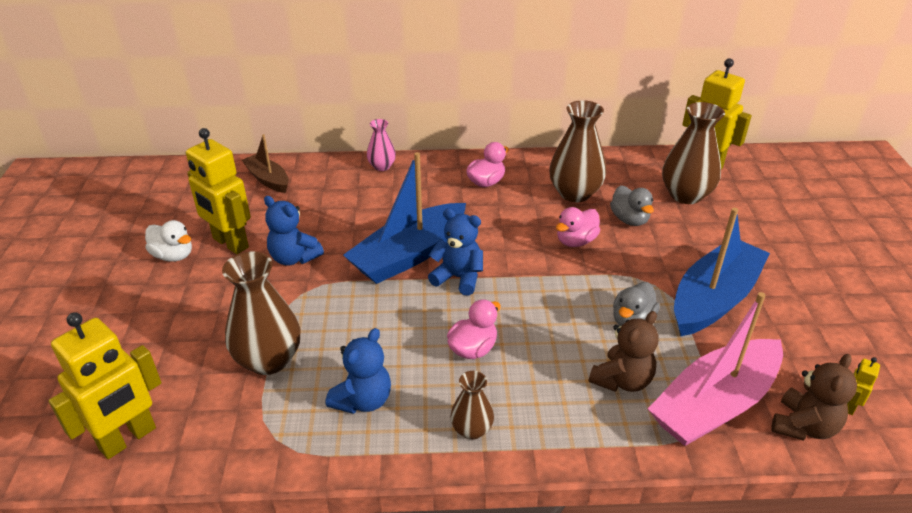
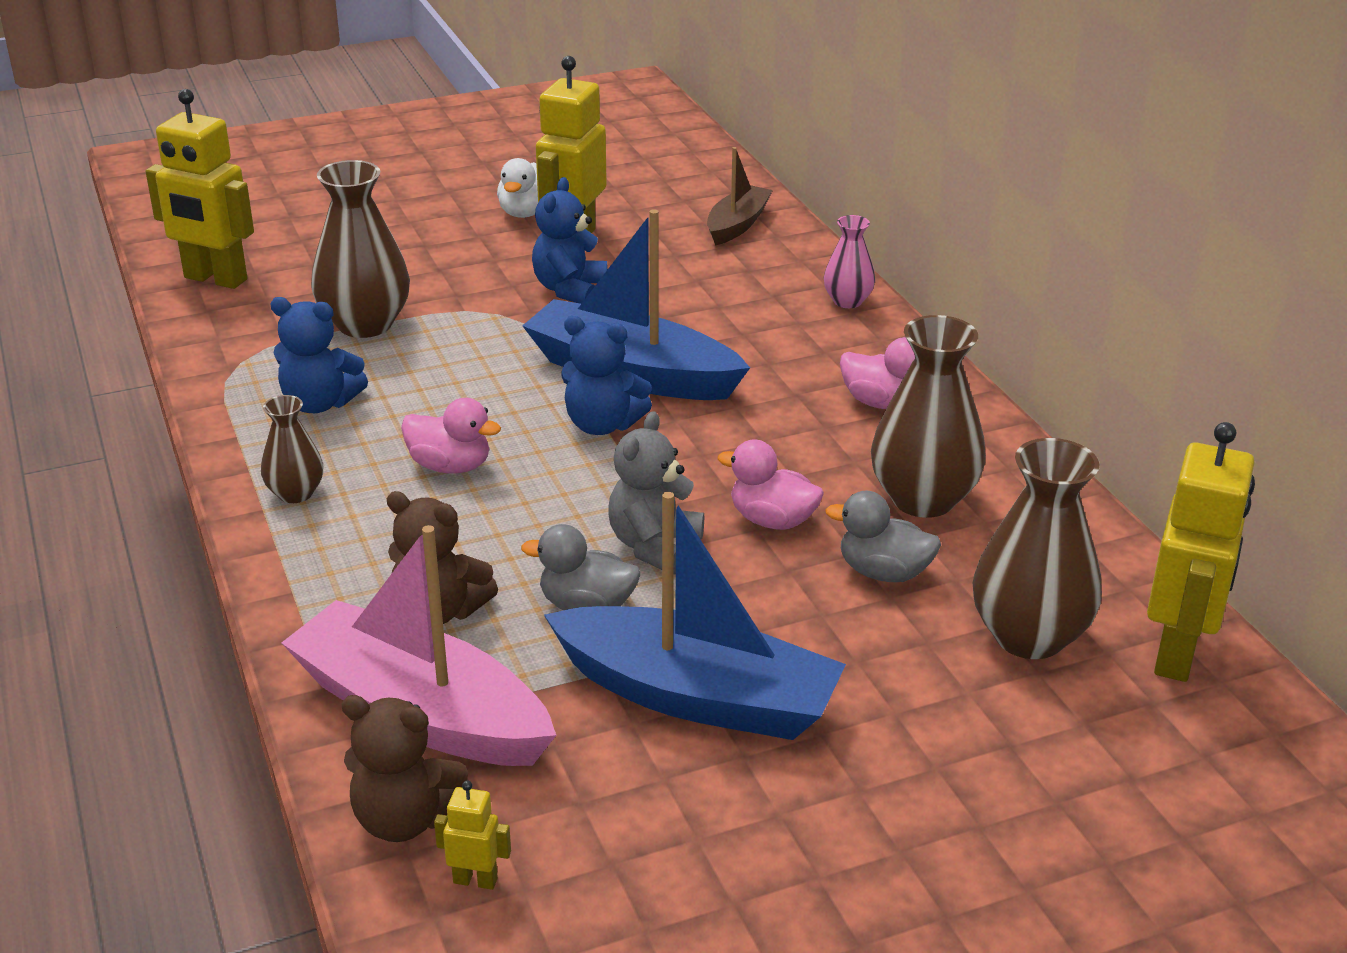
camera: 70 degrees right, 5 degrees down
(458, 278) = (602, 425): blue teddy bear -> blue teddy bear turned 105 degrees clockwise
(585, 285) = (654, 546): none -> grey teddy bear
(629, 219) = (883, 572): grey duck -> grey duck turned 60 degrees clockwise

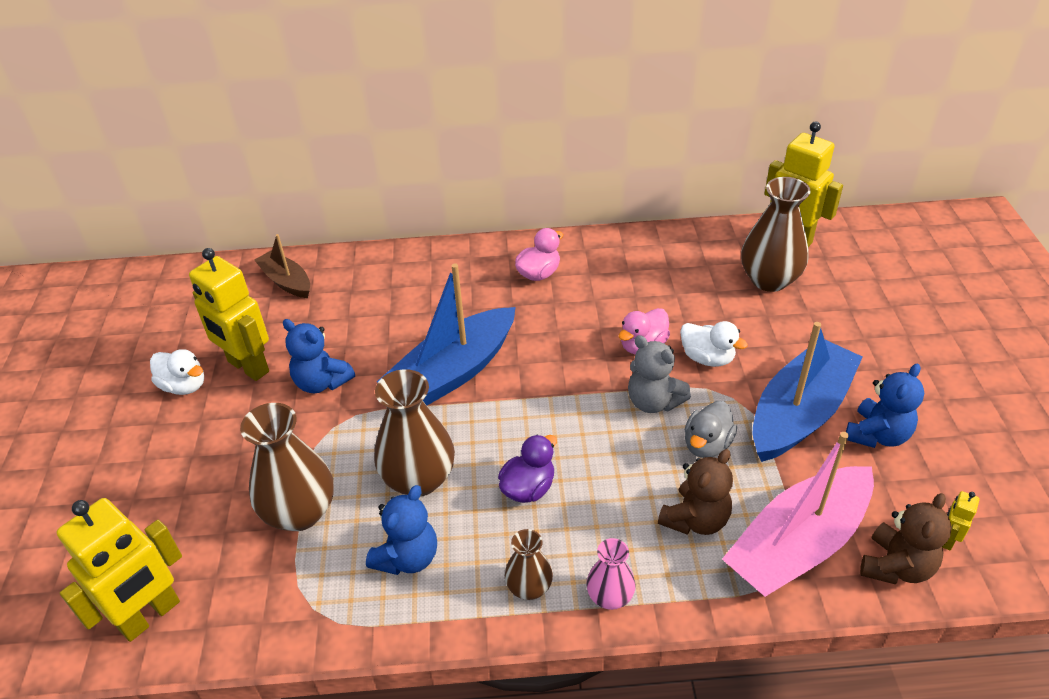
camera: 70 degrees left, 10 degrees up
(450, 466) = (528, 488): pink duck -> purple duck
(602, 425) = (509, 399): blue teddy bear -> blue teddy bear (877, 435)
(778, 587) = (707, 358): none -> white duck
(847, 301) = (417, 258): pink vase -> pink vase (610, 597)
(883, 572) = (704, 315): grey duck -> none
(923, 499) = (641, 283): brown vase -> brown vase (419, 479)

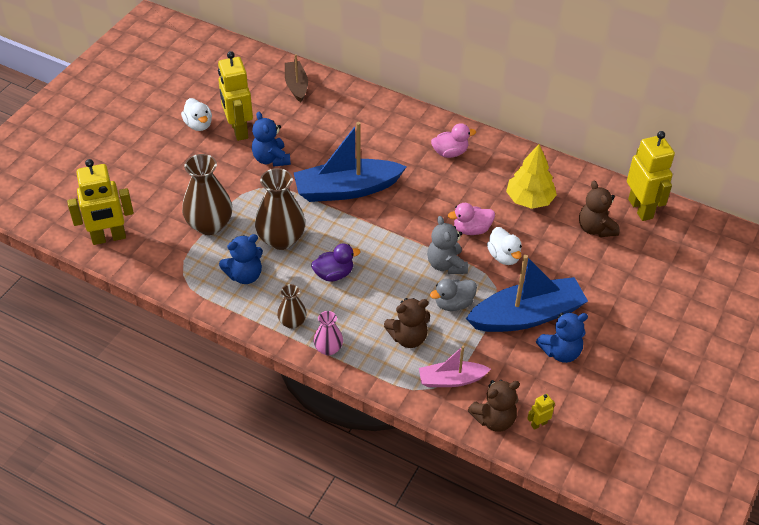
camera: 30 degrees right, 5 degrees up
(672, 283) = (529, 199): none -> yellow tree
(769, 280) = (595, 228): brown vase -> brown teddy bear
(798, 544) = (451, 380): pink boat -> pink boat, size x0.55

